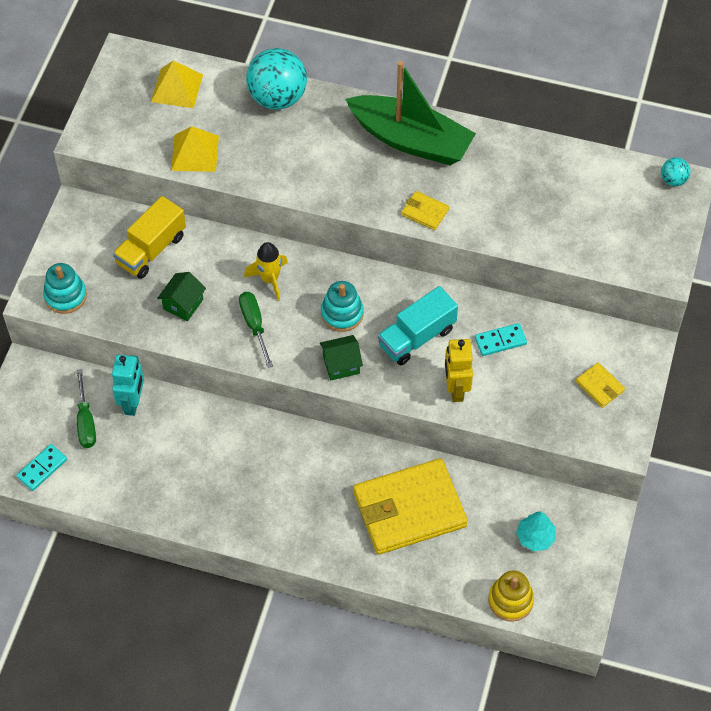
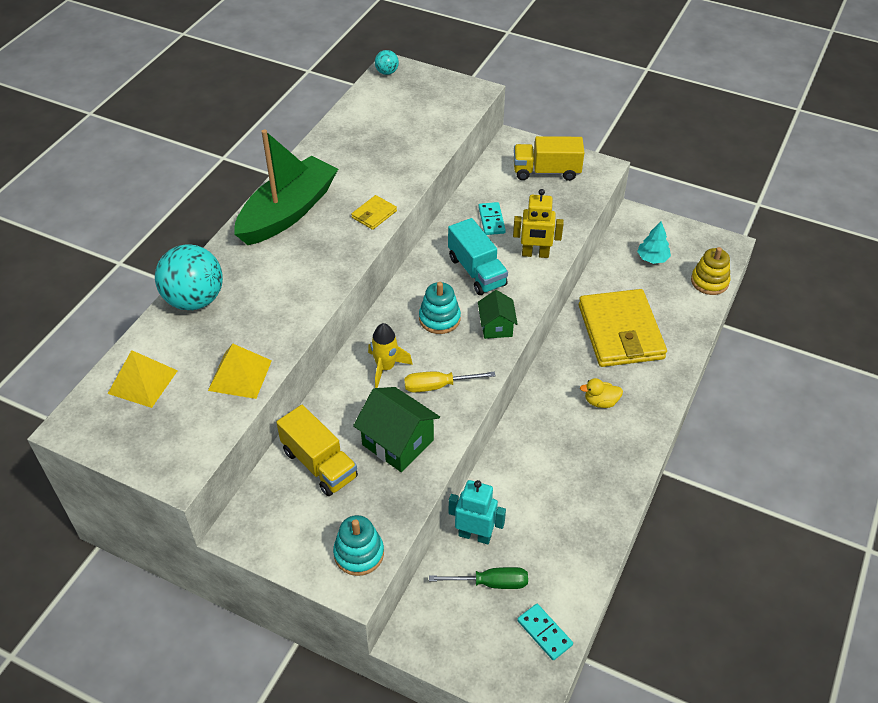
camera: 80 degrees left, 10 degrees down
(183, 304) = (398, 442): green house -> green house, size x1.60
(254, 325) = (438, 386): green screwdriver -> yellow screwdriver
(306, 496) = (600, 402): none -> yellow duck
(600, 386) = (546, 171): yellow wallet -> yellow truck

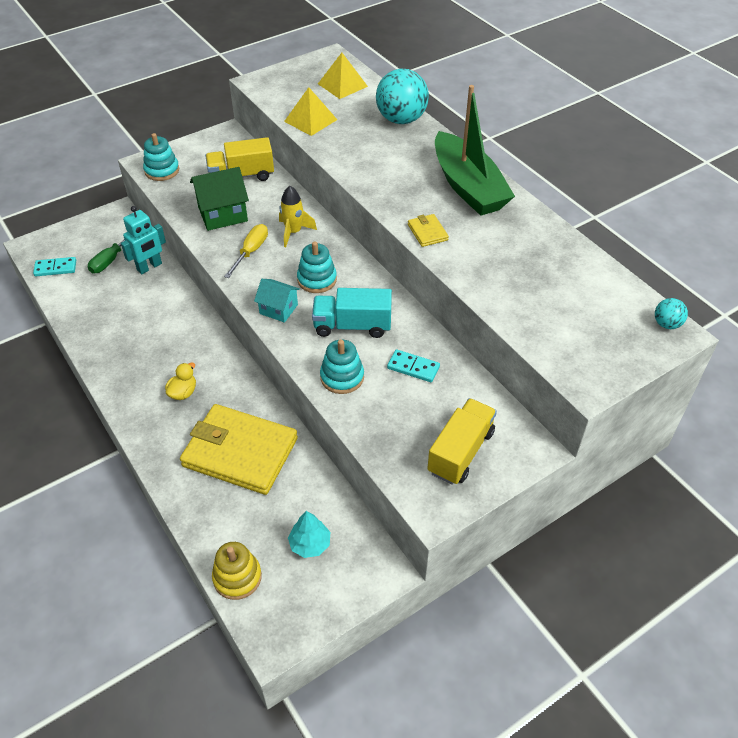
camera: 120 degrees right, 0 degrees up
(496, 326) = (278, 309): green house -> turquoise house
(535, 254) = (342, 377): yellow robot -> turquoise stacking toy

